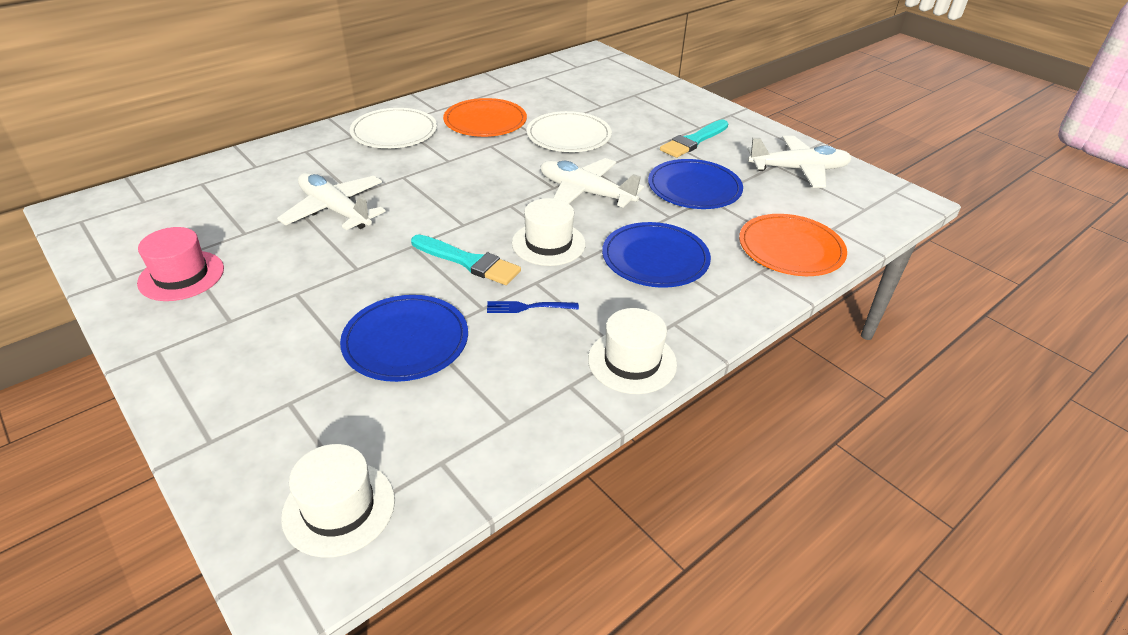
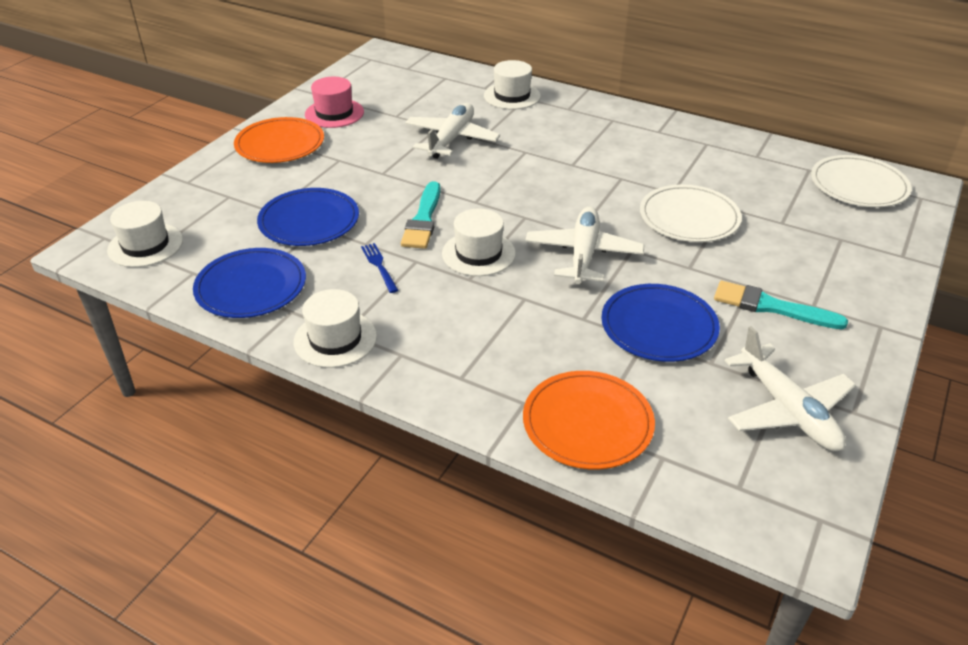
camera: 70 degrees right, 0 degrees up
(292, 156) = (512, 96): none -> white hat
(394, 132) = (595, 124): white plate -> white plate (858, 185)
(485, 121) = (665, 162): orange plate -> orange plate (280, 144)
(655, 258) = (498, 323): blue plate -> blue plate (251, 286)

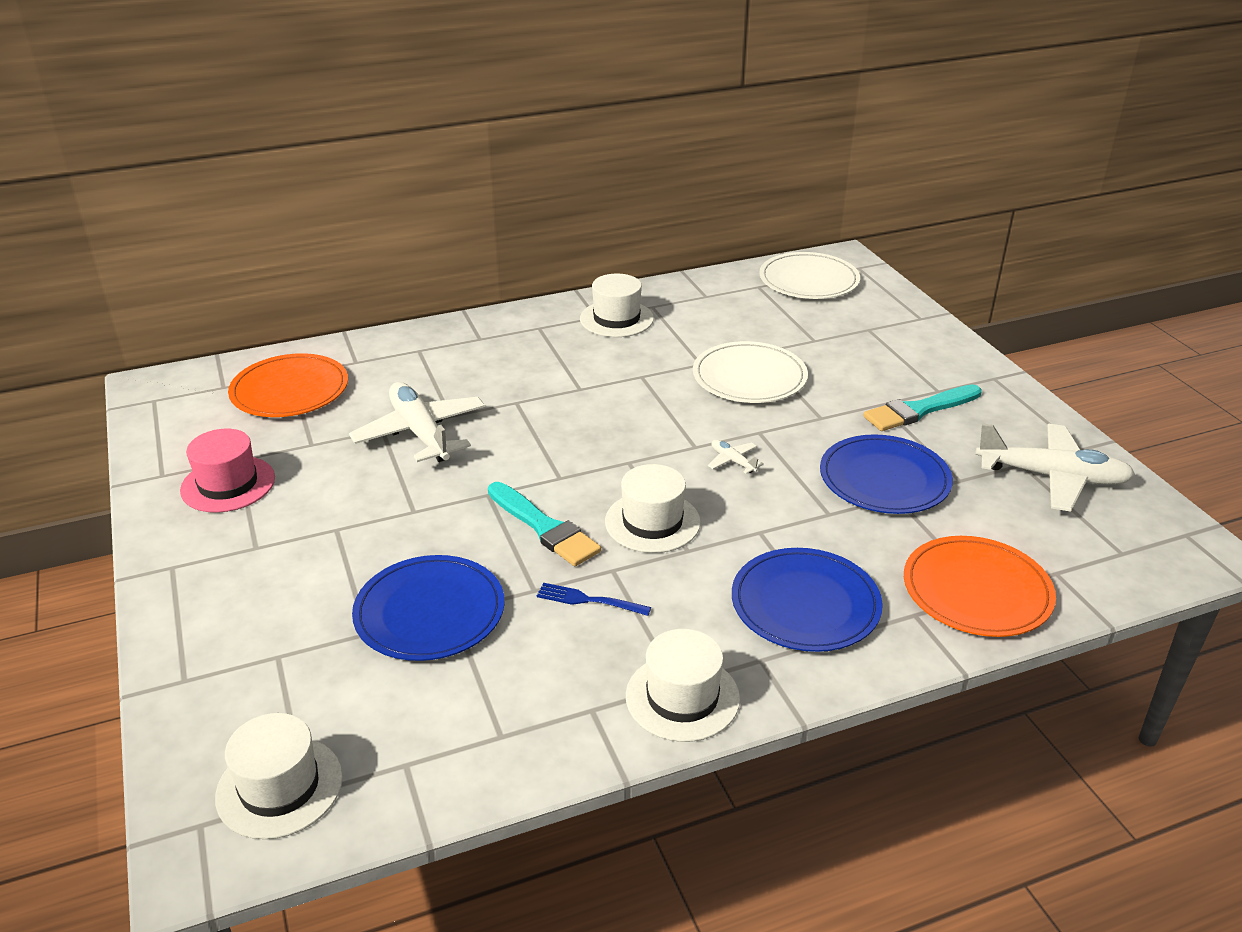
camera: 50 degrees left, 5 degrees down
(251, 286) = (502, 723): blue plate -> blue plate (805, 604)
(280, 144) = (225, 558): orange plate -> orange plate (290, 390)
(512, 96) = (400, 355): white hat -> white hat (616, 319)
(583, 254) = (733, 461): white plane -> white plane, size x0.43

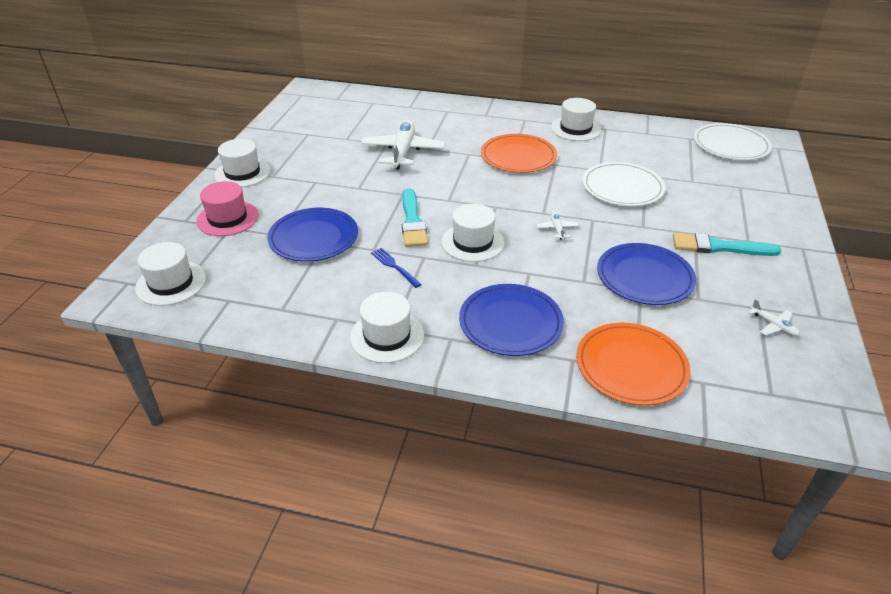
camera: 35 degrees right, 5 degrees up
(196, 562) = (242, 173): none -> white hat
(228, 484) = (291, 143): pink hat -> pink hat (227, 218)
(290, 390) = (364, 110): orange plate -> orange plate (518, 156)
(1052, 477) = (773, 325): white plane -> white plane, size x0.43

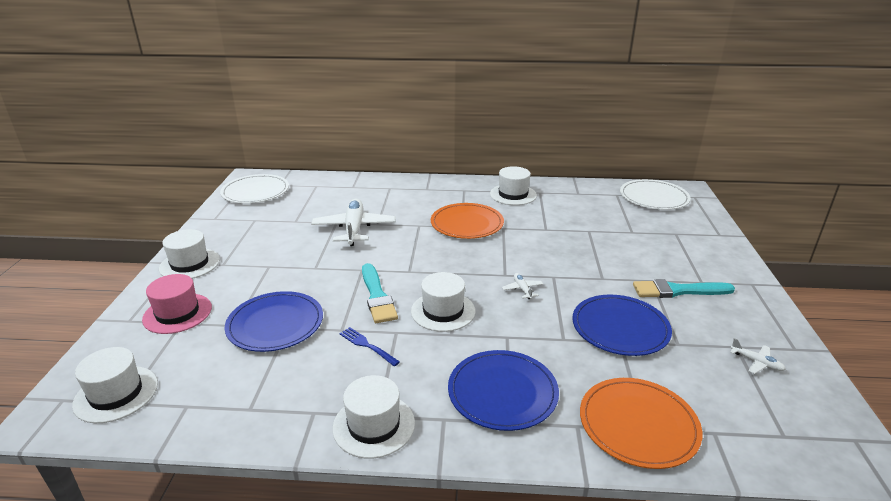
camera: 10 degrees left, 10 degrees down
(622, 187) = (571, 243): white plate -> white plate (255, 192)

